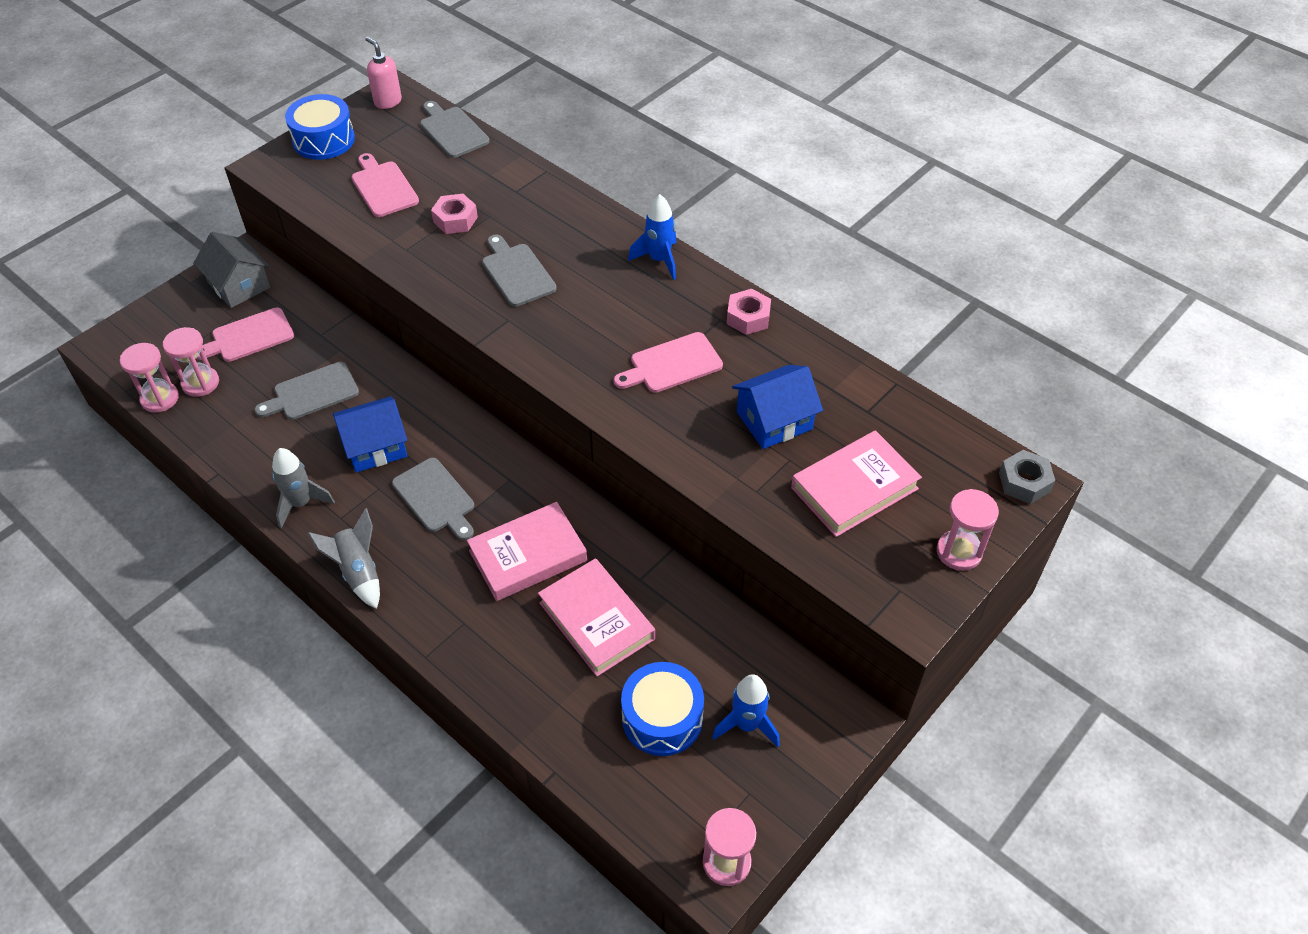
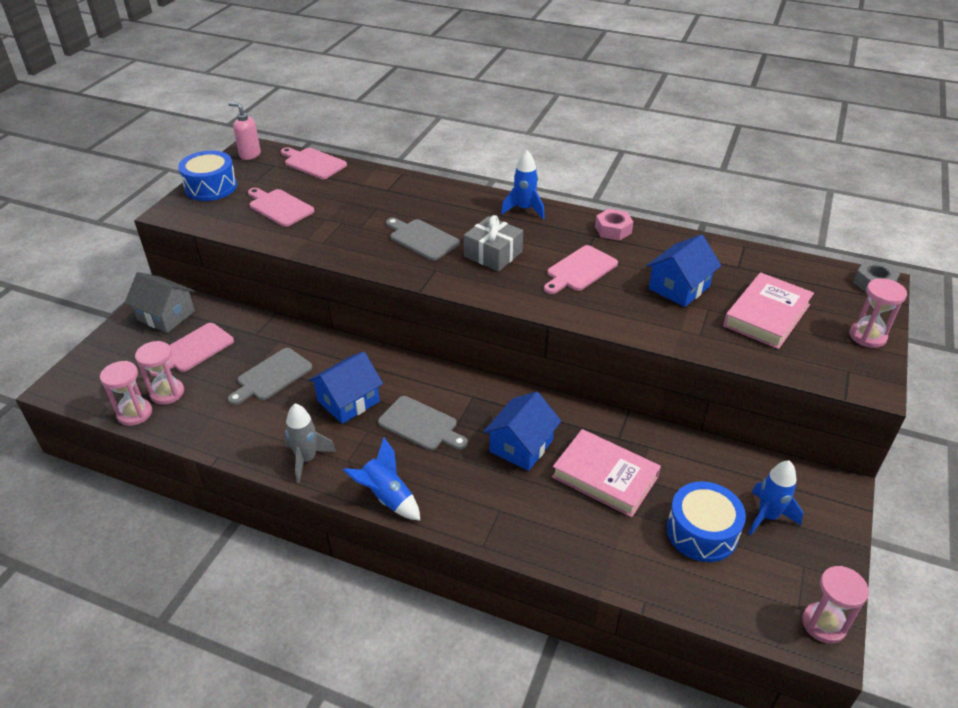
camera: 20 degrees left, 10 degrees down
(358, 572) = (387, 497): grey rocket -> blue rocket
(452, 131) = (313, 163): grey cutting board -> pink cutting board
(455, 219) = (351, 216): pink nut -> none
(528, 556) = (521, 446): pink book -> blue house
(585, 315) = (493, 254): none -> grey gift

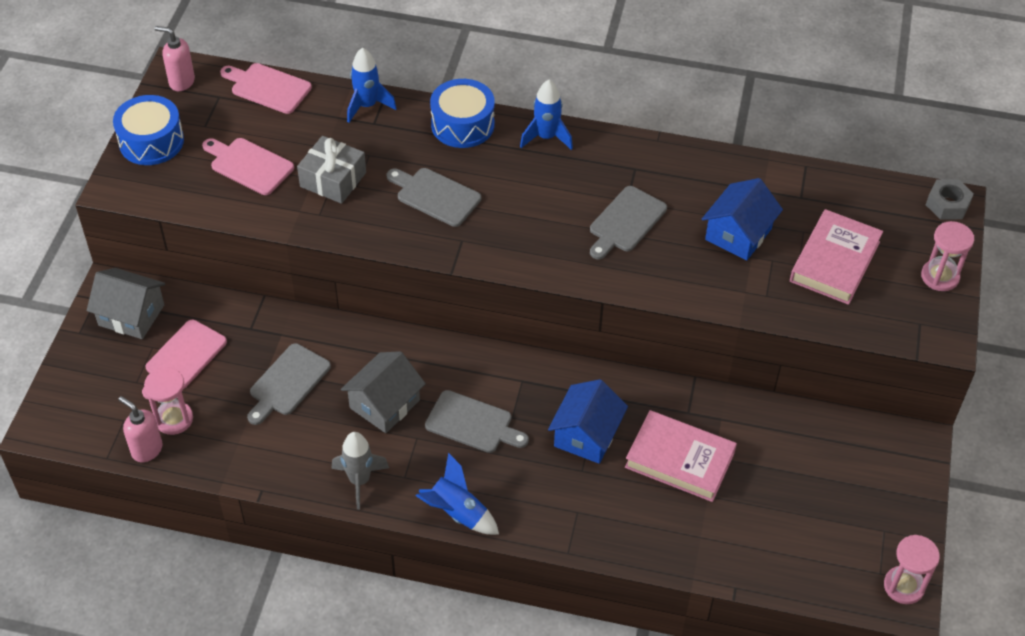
camera: 10 degrees left, 10 degrees up
(134, 413) = (147, 450): pink hourglass -> pink soap dispenser
(348, 401) = (384, 404): blue house -> grey house
(493, 254) = (523, 209): grey gift -> grey gift (333, 179)
(579, 270) = (625, 222): pink cutting board -> grey cutting board
(613, 230) = (655, 158): pink nut -> none
(701, 532) = (783, 508): blue drum -> blue drum (462, 125)
(767, 516) = (847, 483): blue rocket -> blue rocket (367, 106)

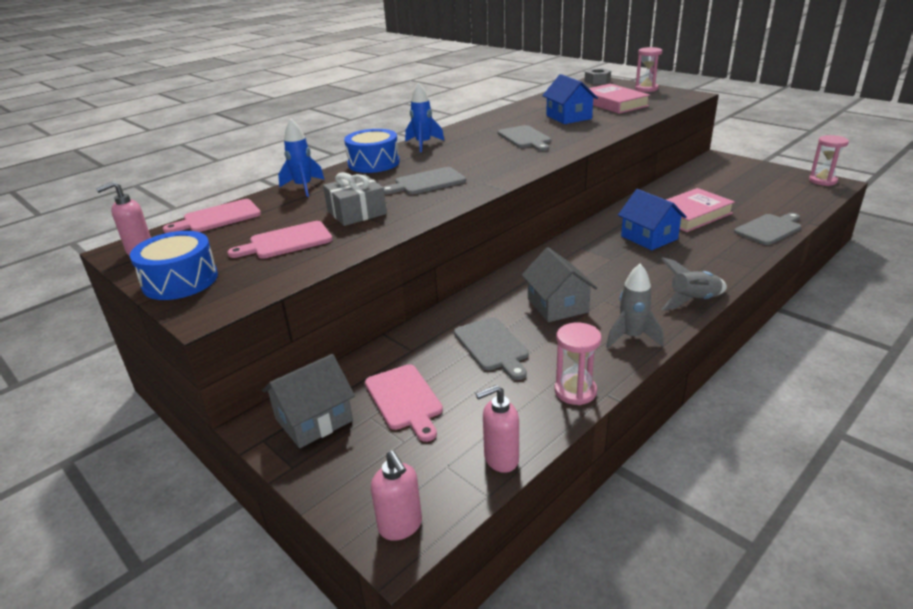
camera: 55 degrees left, 20 degrees down
(57, 422) = (400, 526): none -> pink soap dispenser
(174, 419) = (476, 427): pink hourglass -> pink hourglass (575, 391)
(457, 513) = (693, 301): blue rocket -> grey rocket
(472, 423) = (607, 274): grey cutting board -> grey cutting board (769, 229)

